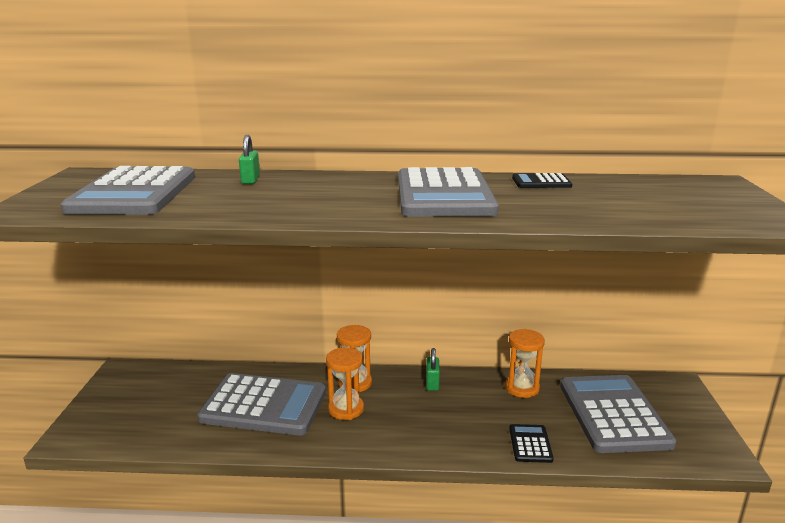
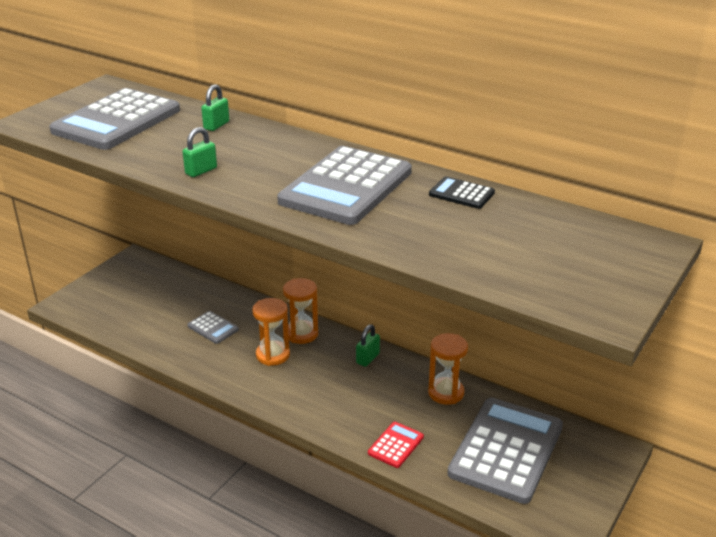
camera: 30 degrees right, 10 degrees up
(264, 405) = (213, 328): grey calculator -> grey calculator, size x0.44
(288, 209) = (201, 171): none -> green padlock
(530, 444) = (396, 445): black calculator -> red calculator

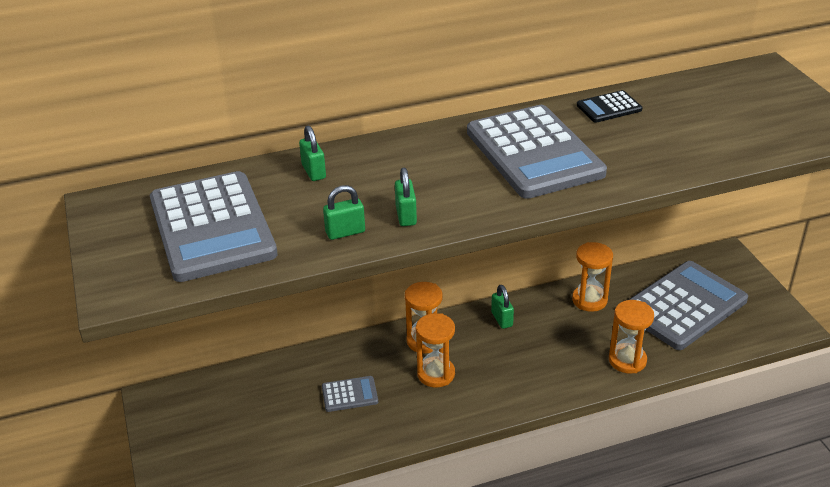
camera: 50 degrees left, 5 degrees up
(157, 159) = (345, 232): none -> green padlock
(396, 445) = (627, 360): red calculator -> orange hourglass
(506, 450) = (684, 306): grey calculator -> grey calculator turned 75 degrees clockwise

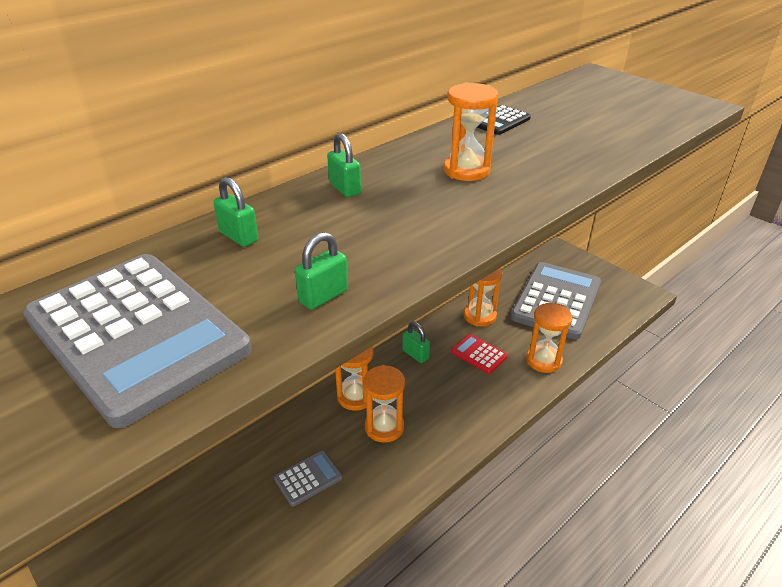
camera: 25 degrees left, 0 degrees up
(406, 216) = (383, 260): green padlock -> green padlock (345, 188)
(534, 153) = (466, 170): grey calculator -> orange hourglass
(564, 336) = (479, 354): none -> red calculator

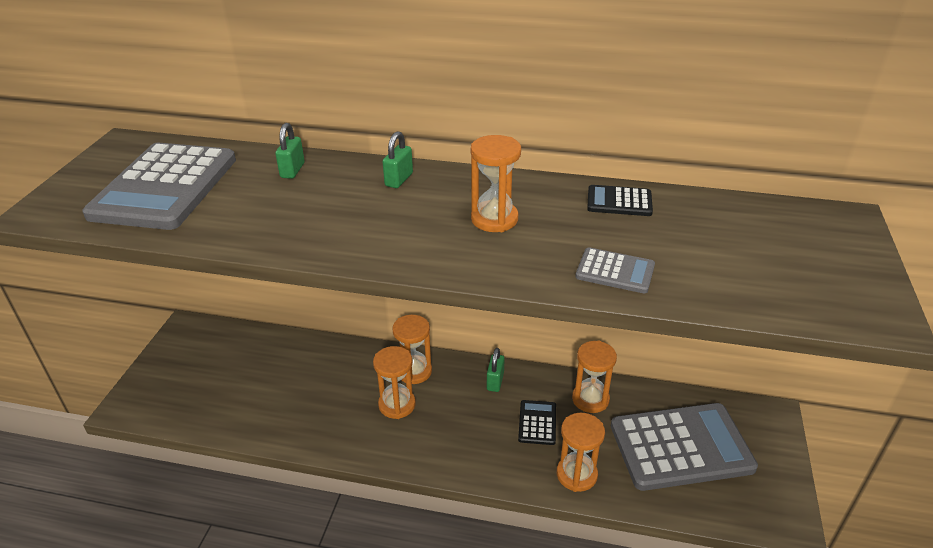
camera: 55 degrees right, 0 degrees up
(308, 478) = (316, 389): grey calculator -> grey calculator (615, 271)
(323, 296) = (249, 229): green padlock -> none
(479, 354) = (537, 423): red calculator -> black calculator

